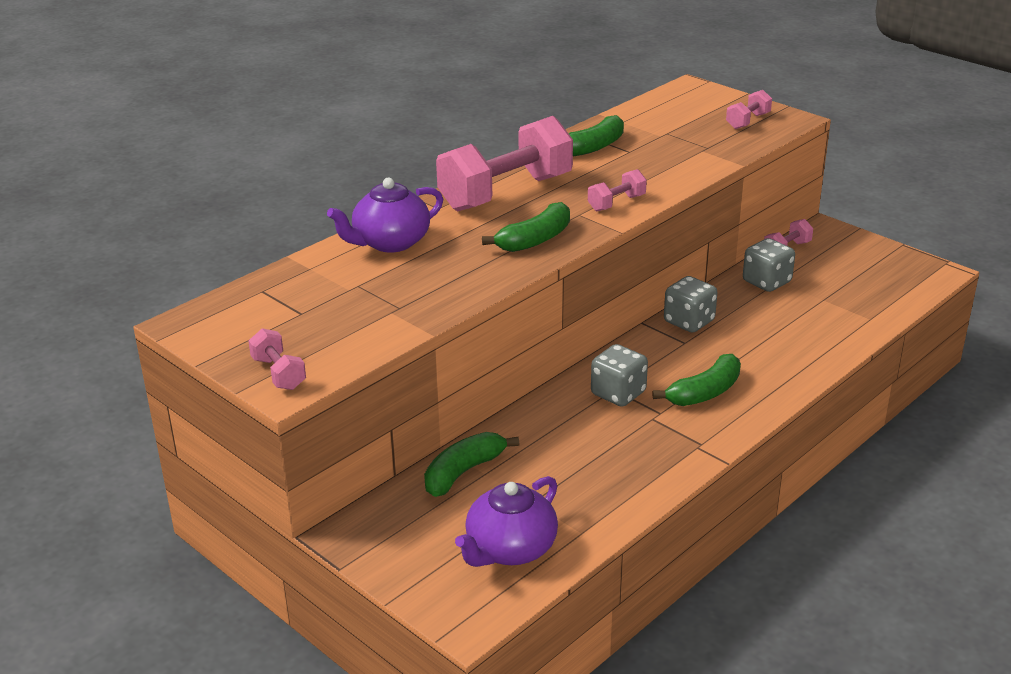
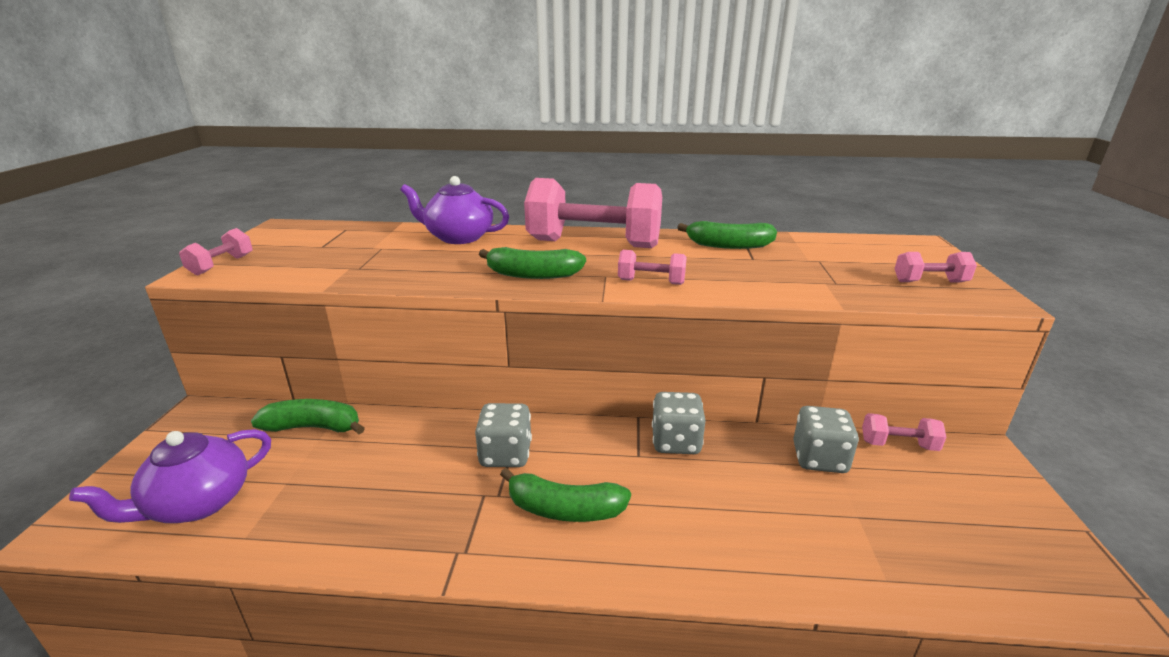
camera: 50 degrees right, 5 degrees down
(510, 549) = (198, 503): purple teapot -> purple teapot turned 45 degrees counterclockwise

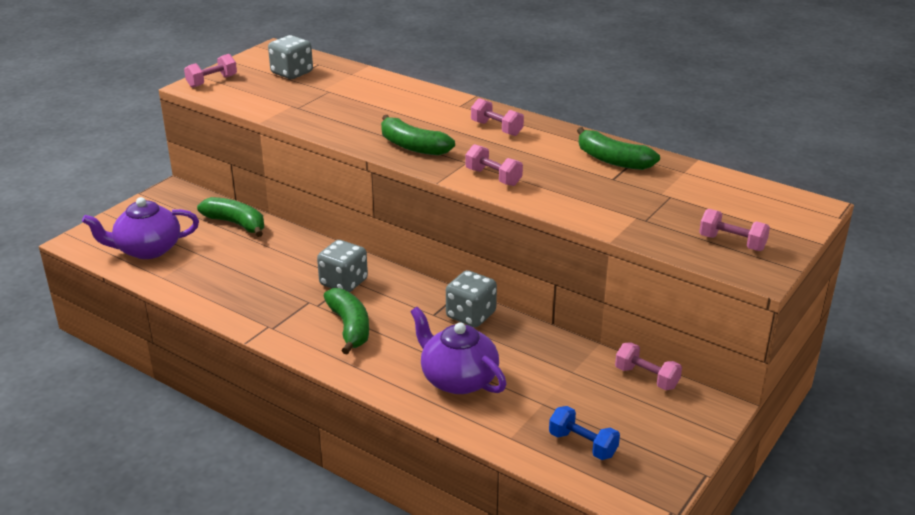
camera: 30 degrees right, 5 degrees up
(458, 237) = (395, 94): purple teapot -> purple teapot (458, 379)
(564, 509) = (350, 327): green banana -> green banana turned 150 degrees counterclockwise
(594, 244) = (496, 128): pink dumbbell -> pink dumbbell, size x0.44
(819, 458) = (566, 363): grey dice -> grey dice (292, 73)
(956, 551) = (582, 444): none -> blue dumbbell

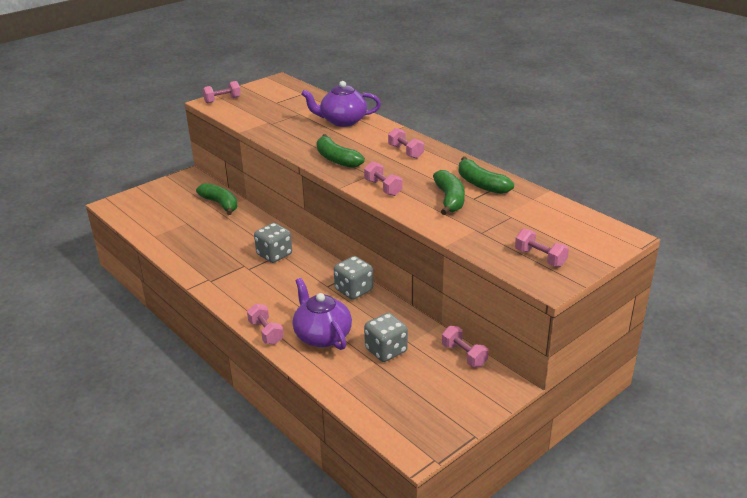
camera: 15 degrees right, 0 degrees up
(147, 249) = (153, 215): purple teapot -> purple teapot (342, 121)
(292, 73) = (280, 98): grey dice -> grey dice (386, 350)
(350, 327) = (263, 287): green banana -> green banana (450, 199)
(382, 386) = (266, 332): none -> pink dumbbell
(582, 444) = (391, 398): blue dumbbell -> none

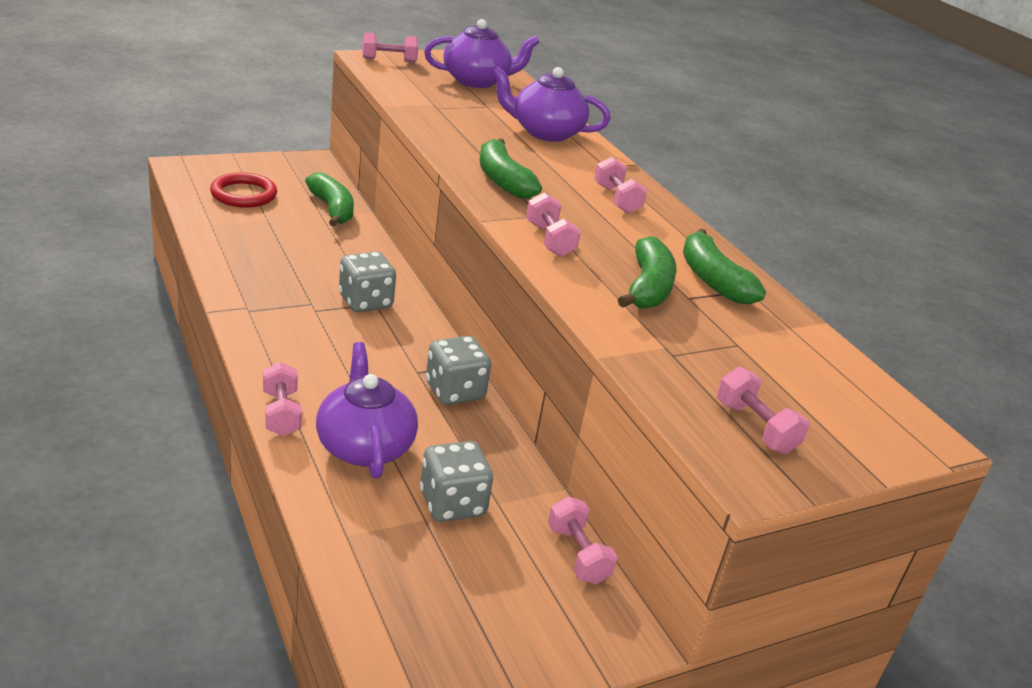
camera: 10 degrees right, 0 degrees up
(161, 211) = (243, 194): none -> red ring
(283, 98) = (477, 81): none -> purple teapot

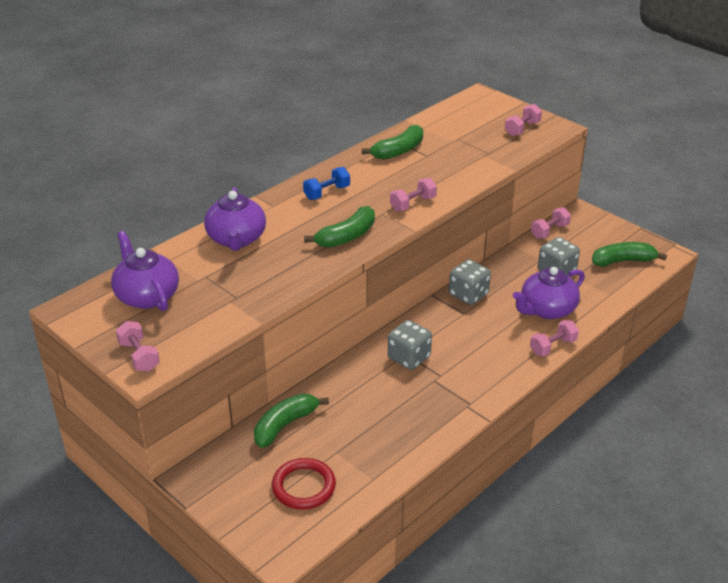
camera: 105 degrees left, 5 degrees up
(616, 199) = (327, 193): pink dumbbell -> blue dumbbell
(648, 288) = (432, 167): green banana -> green banana (623, 261)

